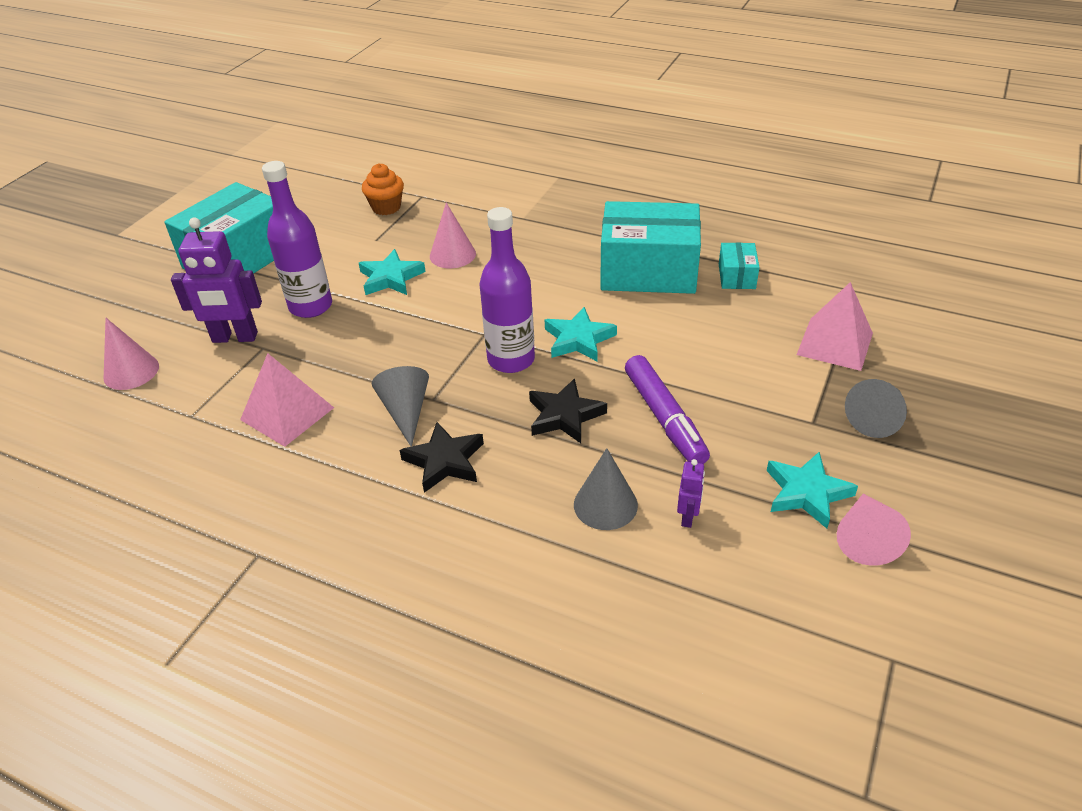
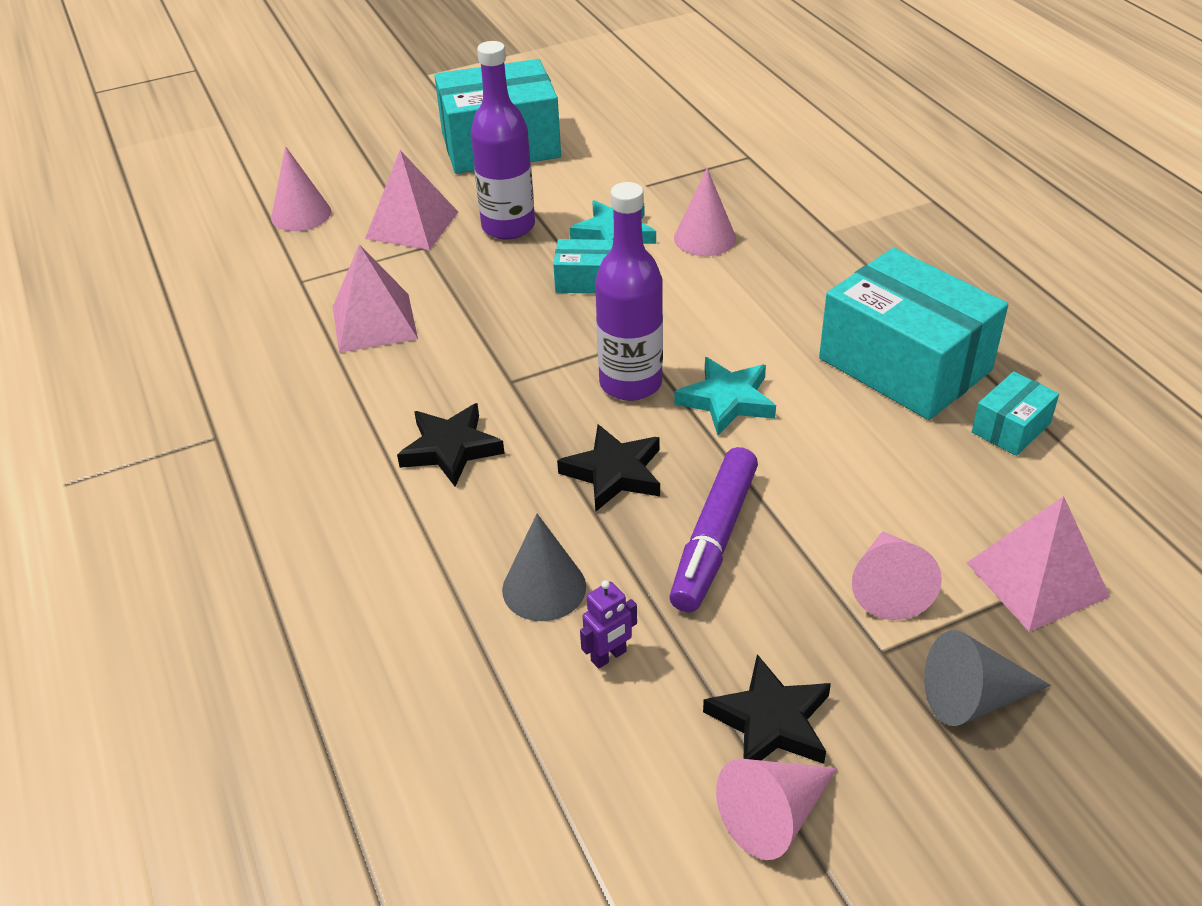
camera: 40 degrees right, 0 degrees up
(235, 338) = (412, 225): purple robot -> pink pyramid
(386, 207) = (697, 153): orange cupcake -> none
(406, 314) = (585, 280): none -> turquoise box
(406, 411) = (472, 379): grey cone -> none
(777, 388) = (888, 586): none -> pink cone
(806, 493) = (770, 721): turquoise star -> black star

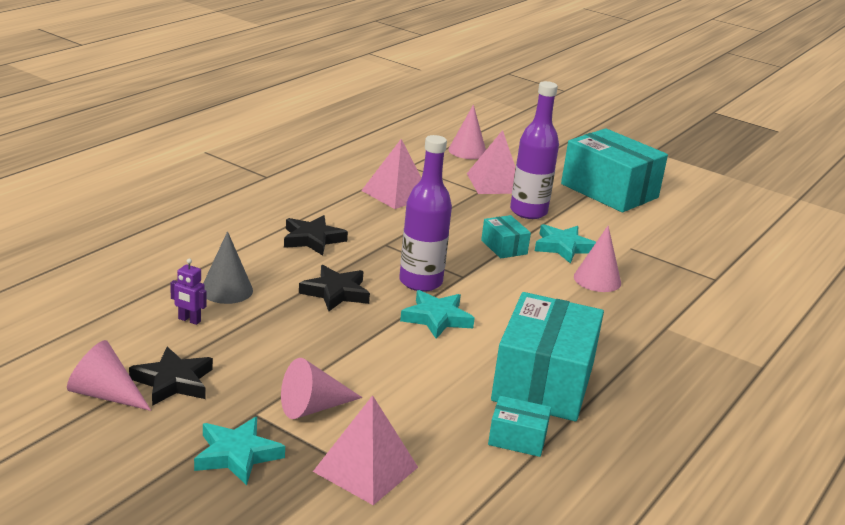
camera: 55 degrees right, 15 degrees down
(713, 539) = (306, 336): purple marker -> none
(973, 698) = (237, 455): grey cone -> turquoise star

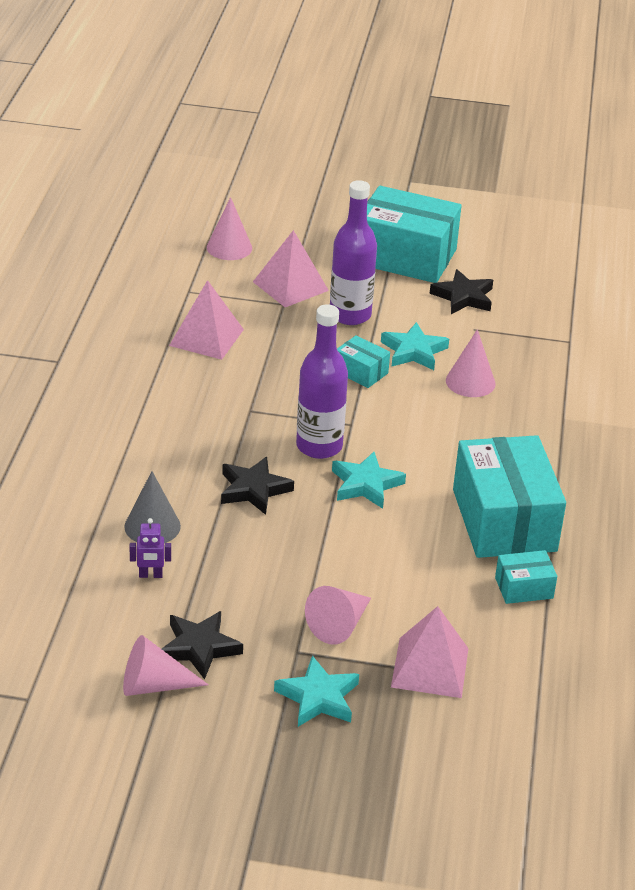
camera: 25 degrees left, 10 degrees up
(312, 239) = (177, 430): black star -> black star (463, 297)

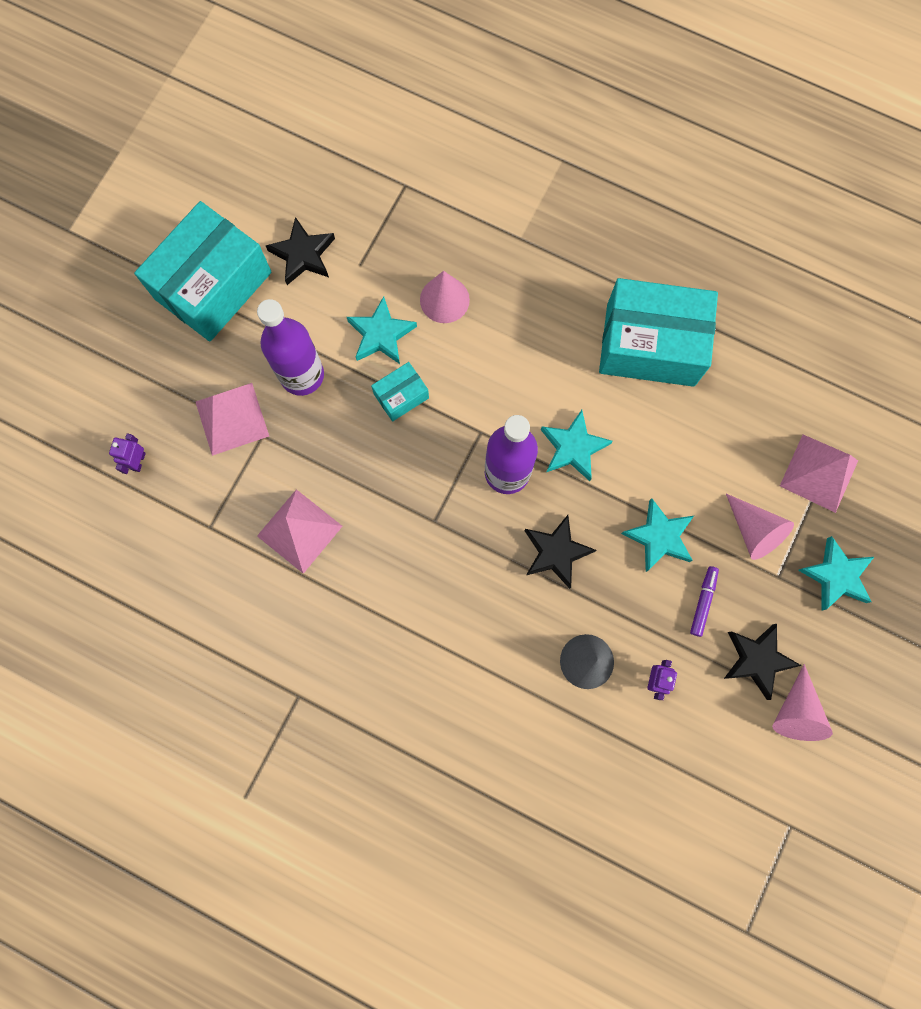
camera: 70 degrees left, 40 degrees up
(229, 247) = (138, 461): pink cone -> purple robot
(245, 598) = (703, 602): none -> purple marker
(301, 556) = (659, 536): none -> turquoise star
(524, 588) = (740, 361): turquoise box -> none

